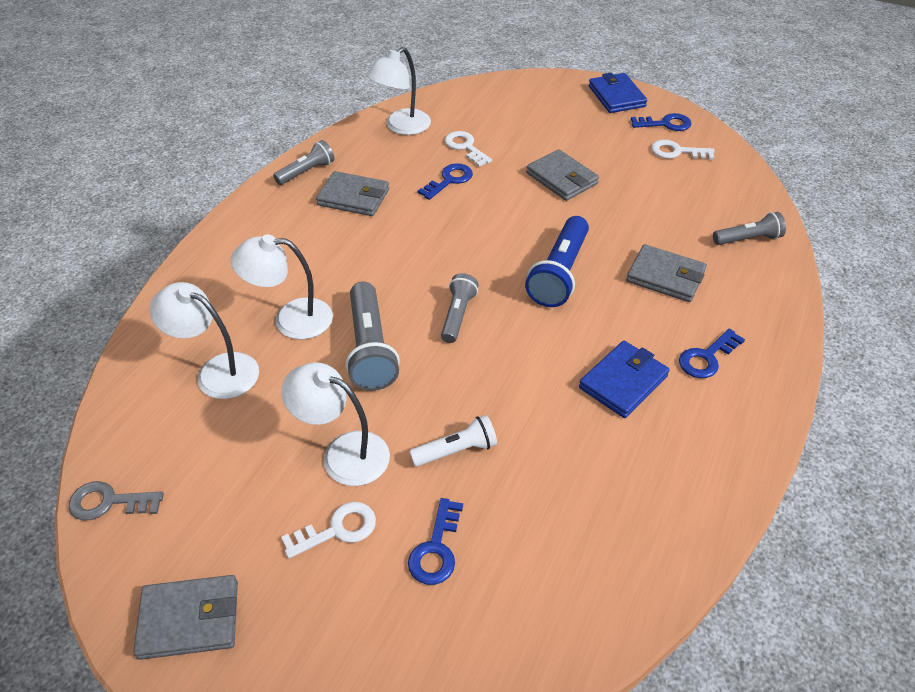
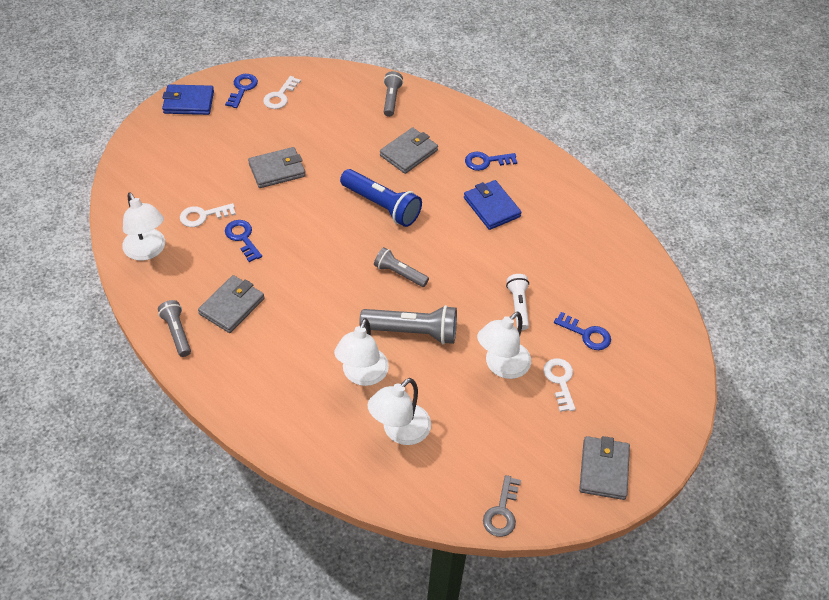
camera: 75 degrees left, 5 degrees up
(707, 357) = (486, 161): blue key -> blue key turned 105 degrees clockwise

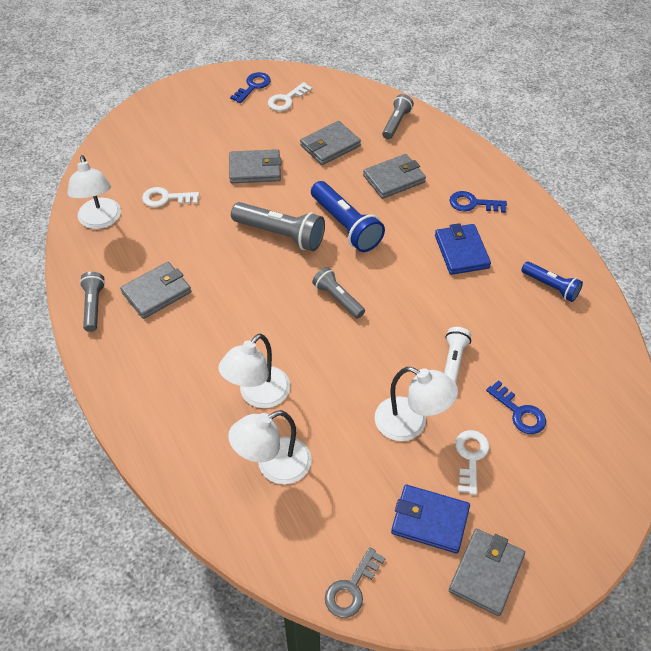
camera: 20 degrees right, 0 degrees up
(189, 102) = (197, 89): blue wallet -> blue wallet (430, 520)
(242, 238) = (195, 228): blue key -> none
(338, 133) = (330, 146): none -> grey wallet
(413, 332) = (328, 363): grey flashlight -> grey flashlight (281, 235)
(501, 366) = (410, 424): white lamp -> white lamp turned 120 degrees counterclockwise
(577, 221) = (551, 287): none -> blue flashlight

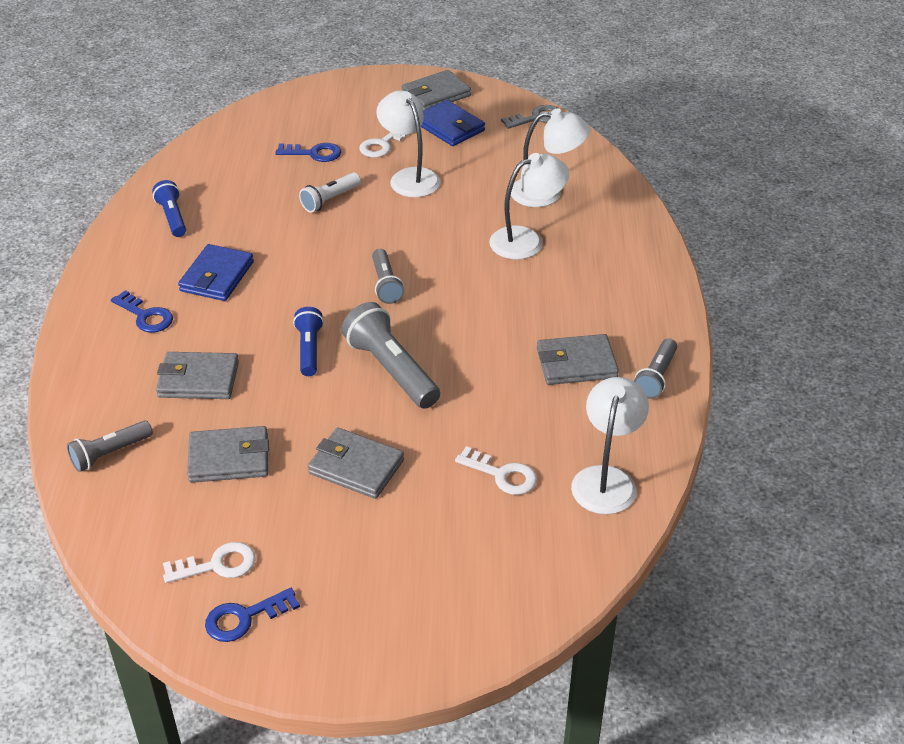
camera: 150 degrees left, 10 degrees down
(346, 226) = (309, 349): blue flashlight -> blue flashlight, size x0.61
(519, 412) = (314, 153): blue key -> blue key turned 105 degrees clockwise

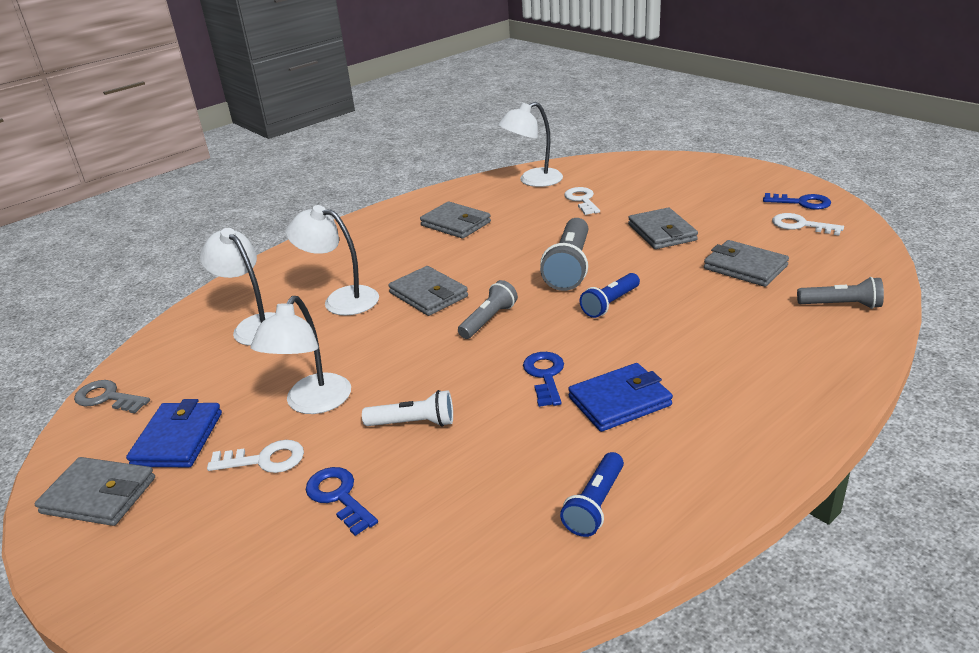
camera: 130 degrees left, 10 degrees down
(145, 316) = (728, 398): blue key -> blue key (545, 376)
(198, 380) = (723, 322): grey wallet -> grey wallet (428, 295)
(656, 377) = (429, 202): grey flashlight -> none

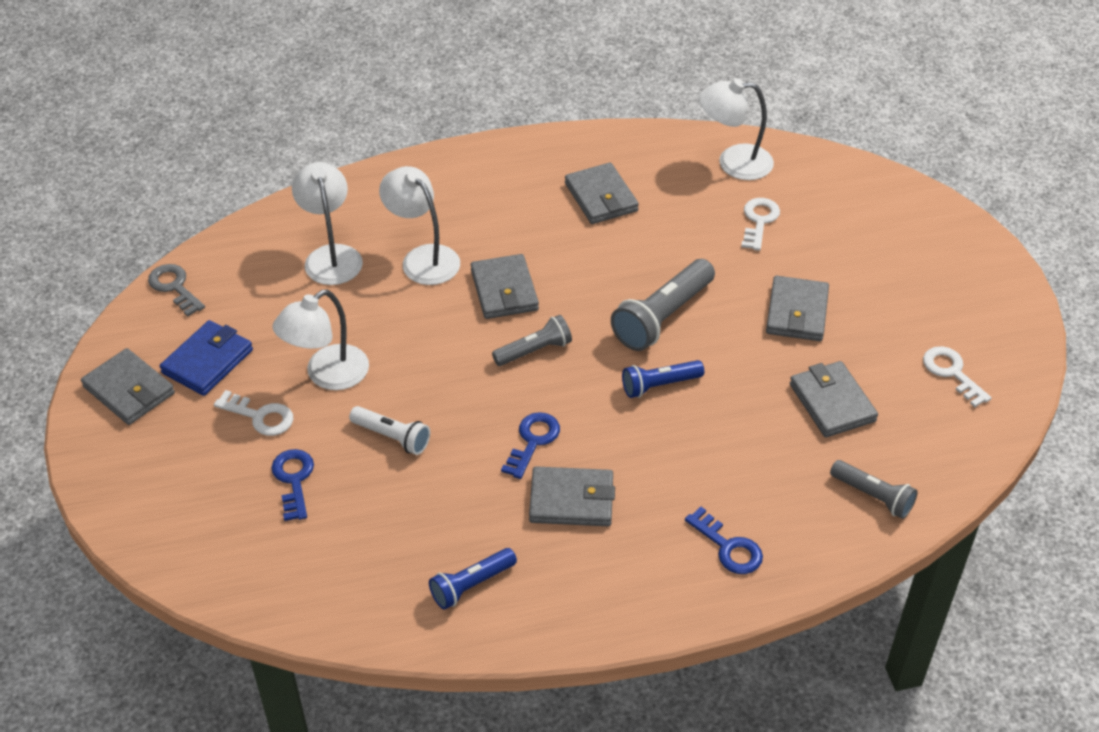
camera: 25 degrees right, 15 degrees up
(619, 401) = (571, 500): blue wallet -> grey wallet
(801, 203) = (990, 339): blue key -> blue key (728, 547)

